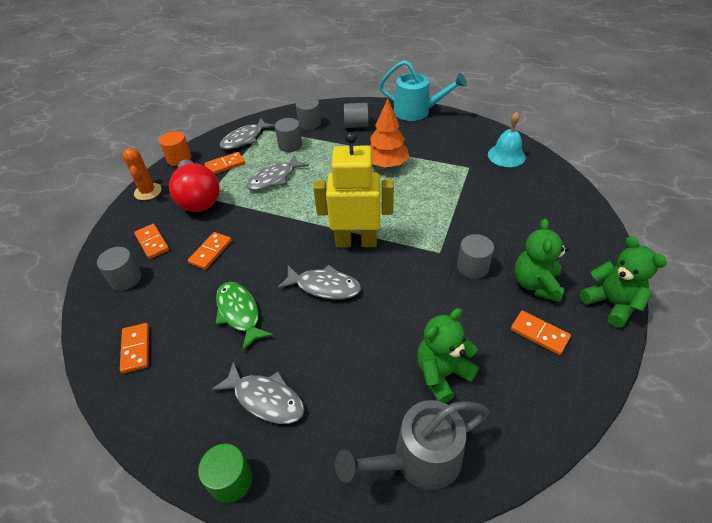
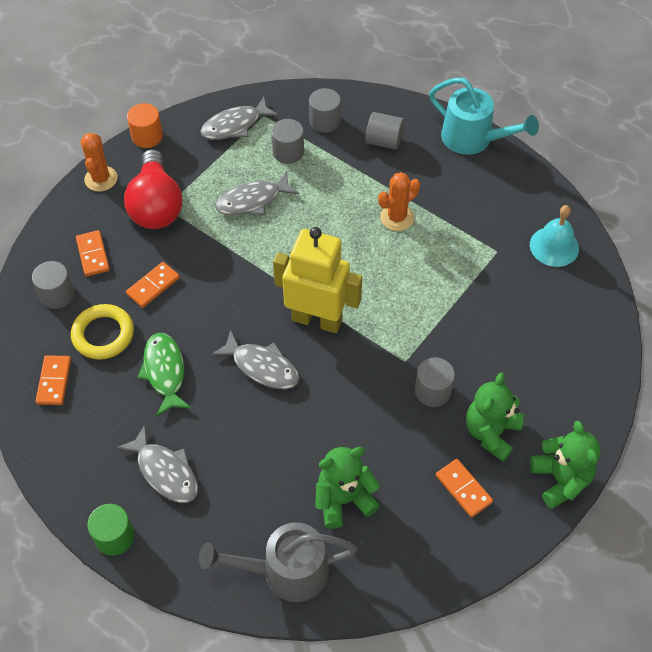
camera: 15 degrees right, 10 degrees up
(175, 298) = (103, 334): none -> yellow ring
(225, 165) = (200, 162): orange domino -> none
(387, 164) = (397, 218): orange tree -> orange cactus

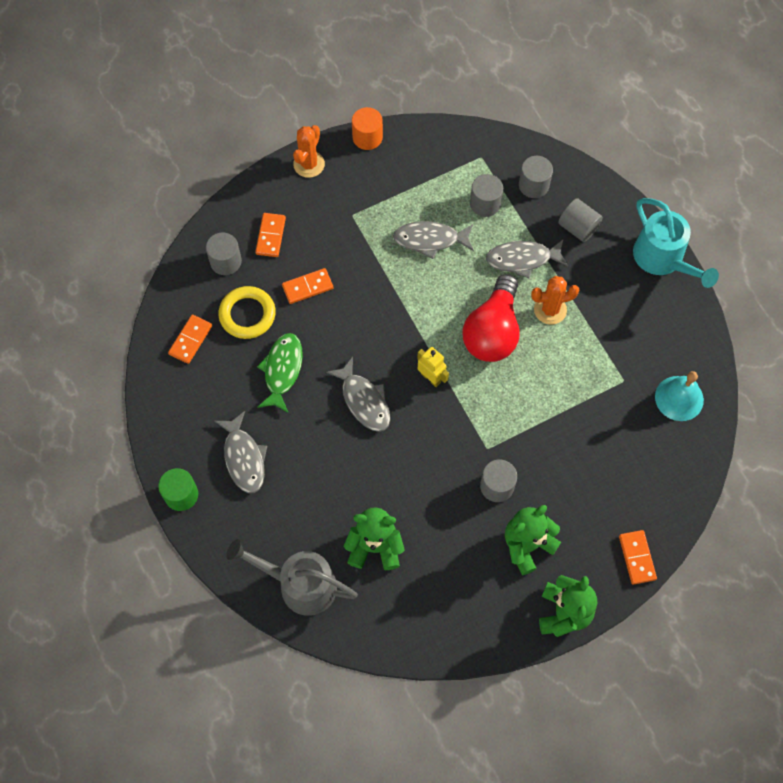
camera: 25 degrees right, 10 degrees up
(156, 205) = (344, 210): red light bulb -> red light bulb (492, 331)
(235, 125) = (450, 157): grey fish -> grey fish (522, 259)
(317, 320) = (431, 378): yellow robot -> yellow robot, size x0.47
(463, 489) = (477, 583): orange domino -> orange domino (637, 558)

